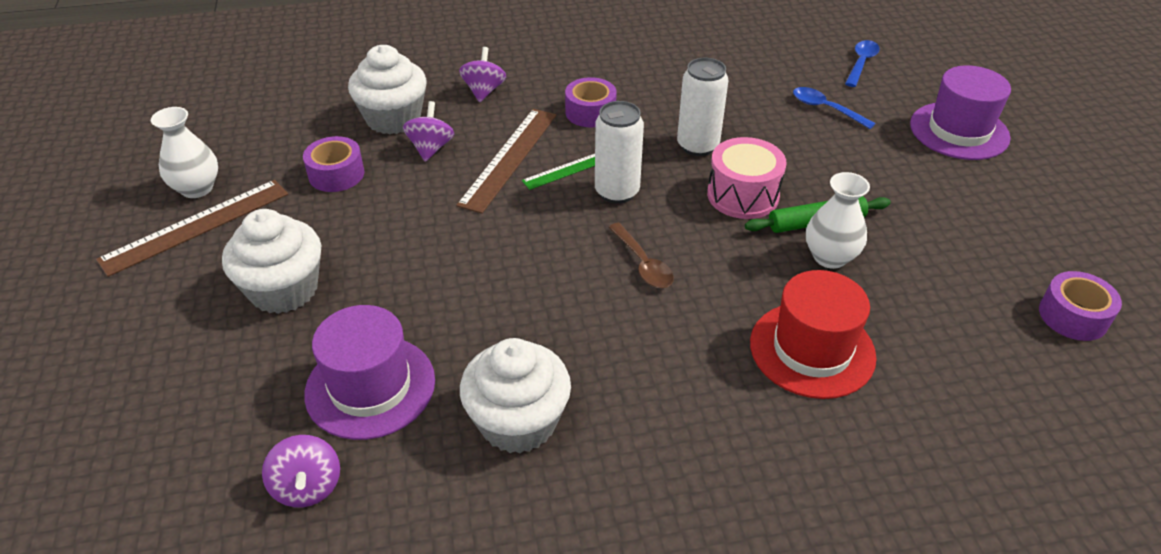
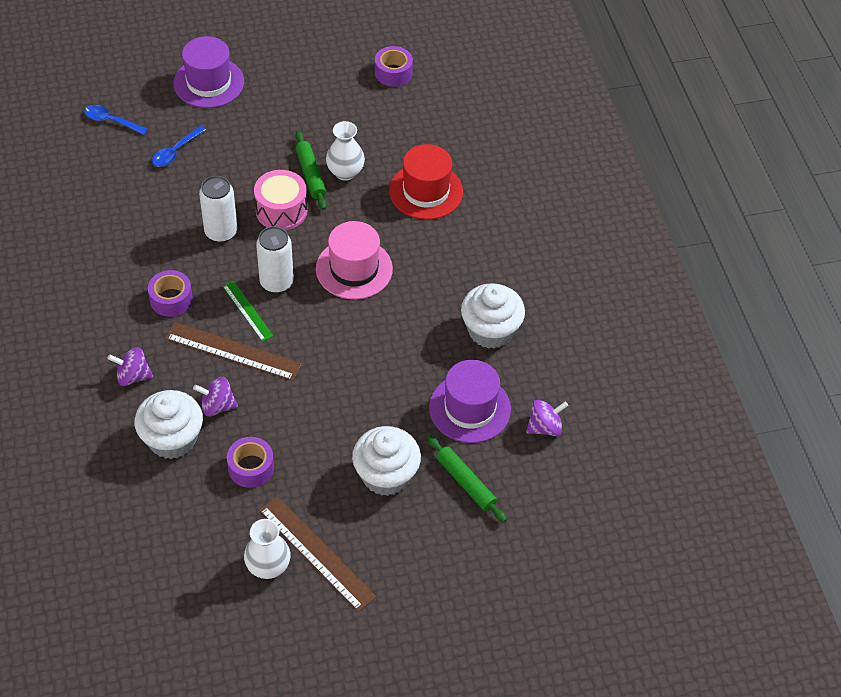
camera: 95 degrees left, 10 degrees up
(240, 375) = (465, 482): none -> green rolling pin
(643, 264) = (354, 269): brown spoon -> pink hat

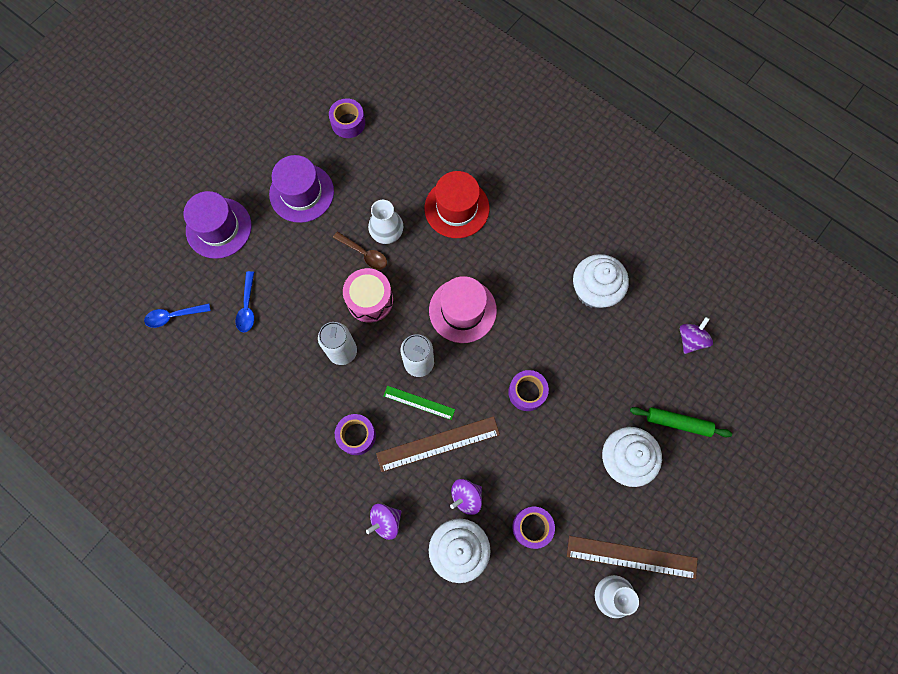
camera: 35 degrees left, 20 degrees up
(310, 174) = (364, 254): green rolling pin -> brown spoon
(349, 366) = (527, 392): none -> purple tape
(469, 408) = (632, 363): purple hat -> purple hat (301, 193)

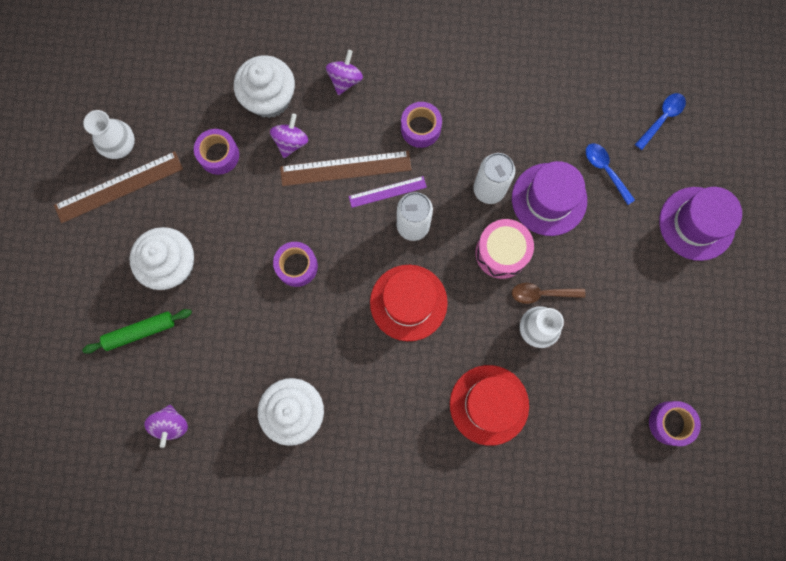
camera: 145 degrees right, 5 degrees up
(301, 193) = (651, 313): purple hat -> purple hat (549, 199)
(419, 402) = (387, 192): green ruler -> purple ruler
(438, 443) = (345, 168): brown ruler -> brown ruler turned 45 degrees clockwise
(462, 310) = (408, 302): pink hat -> red hat

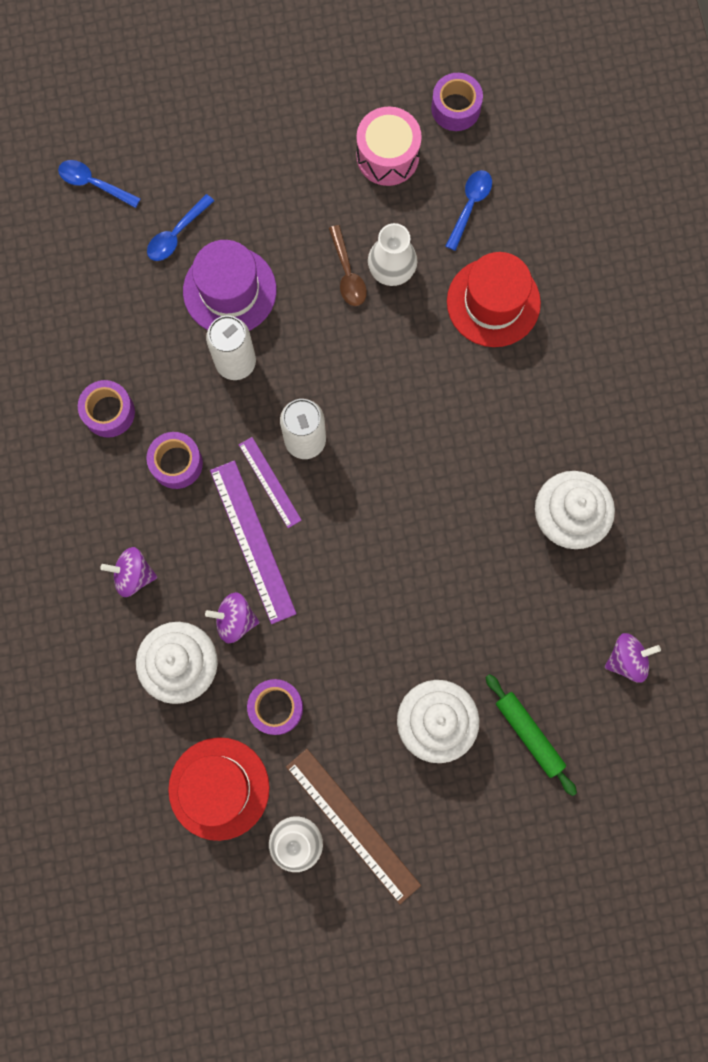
camera: 105 degrees left, 0 degrees up
(297, 266) = (393, 566): purple tape -> purple tape (109, 412)
(345, 168) = (253, 541): brown ruler -> purple ruler
(408, 302) = (401, 421): red hat -> red hat (219, 788)
(501, 253) = (310, 330): pink drum -> pink drum (387, 156)
(578, 410) = (470, 206): none -> blue spoon
(696, 223) = (216, 122): purple hat -> none

